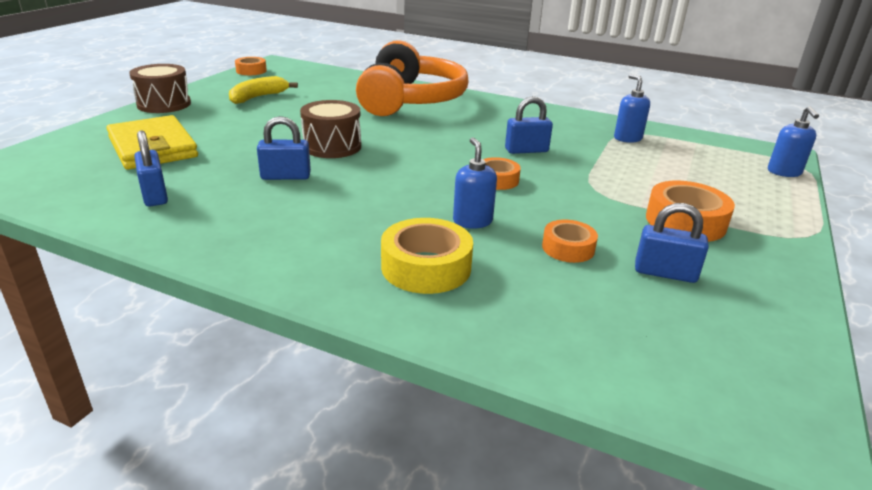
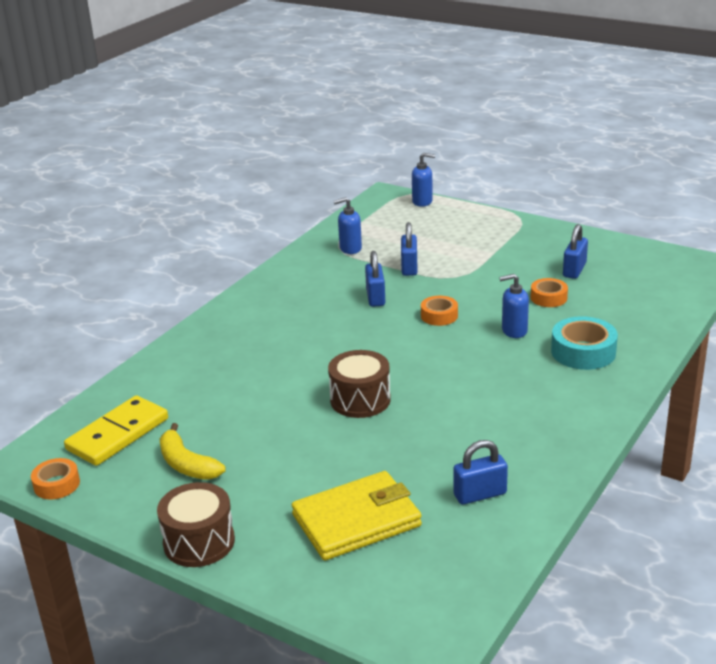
camera: 80 degrees left, 0 degrees up
(286, 176) = (434, 422): blue padlock -> blue padlock (409, 267)
(303, 80) = (117, 434): none -> yellow domino
(410, 100) = (223, 354): orange headphones -> none
(426, 267) = (583, 352): yellow tape -> turquoise tape
(685, 222) = (505, 252): orange tape -> none

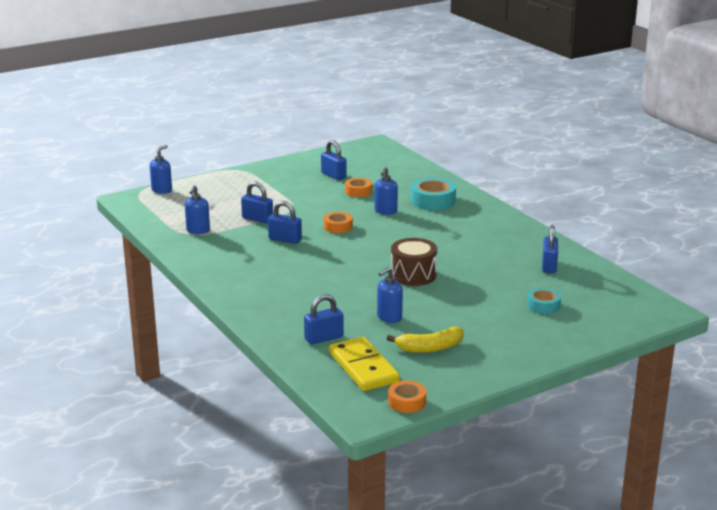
camera: 65 degrees left, 5 degrees down
(167, 391) = (324, 338): none -> blue padlock
(199, 542) = (523, 359): brown drum -> none
(241, 416) = (389, 317): none -> blue soap dispenser
(357, 520) = (543, 305): yellow wallet -> turquoise tape

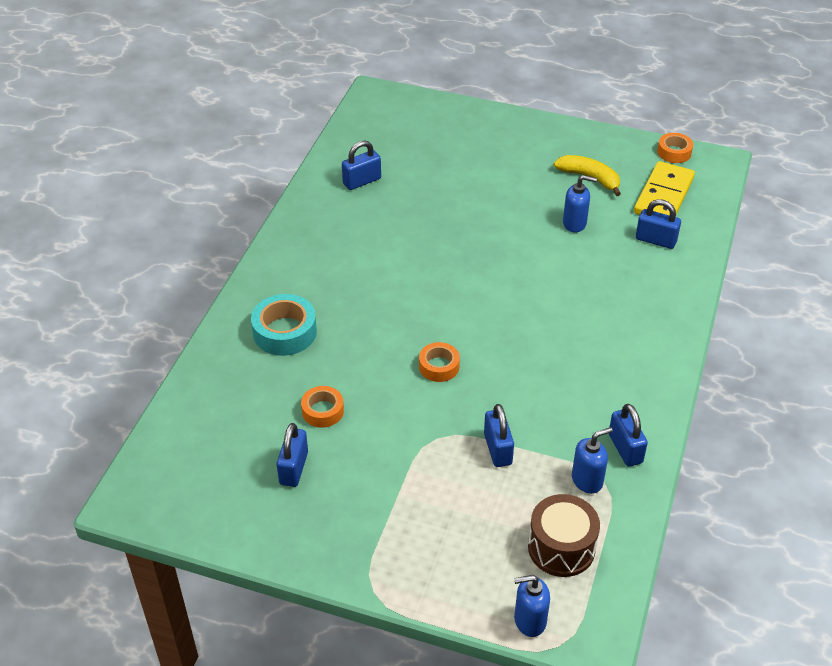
camera: 130 degrees left, 20 degrees up
(285, 239) = (518, 388): blue padlock -> blue padlock (625, 448)
(385, 211) = (356, 353): blue soap dispenser -> none
(413, 275) = (481, 251): brown drum -> brown drum (561, 548)
(543, 305) = (444, 153): turquoise tape -> none

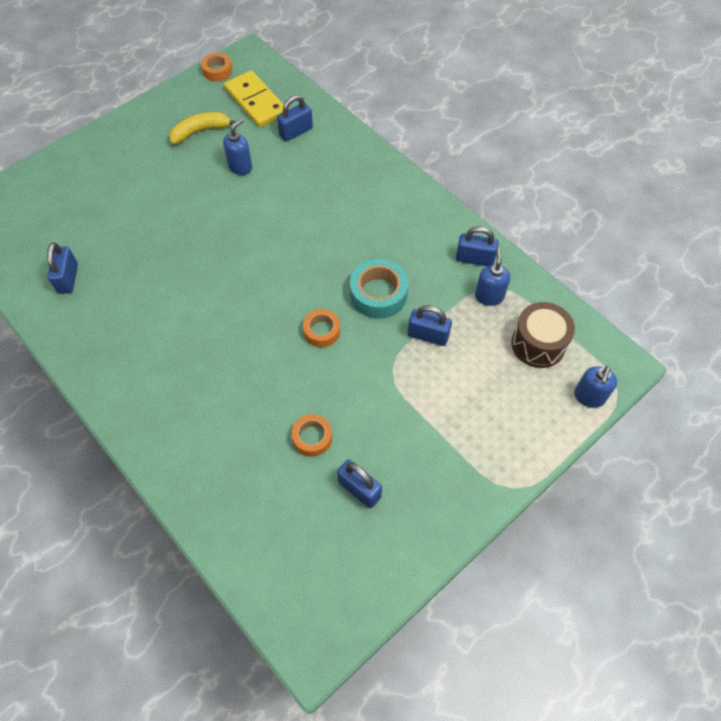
camera: 60 degrees left, 15 degrees up
(285, 332) = (202, 425): turquoise tape -> turquoise tape (378, 294)

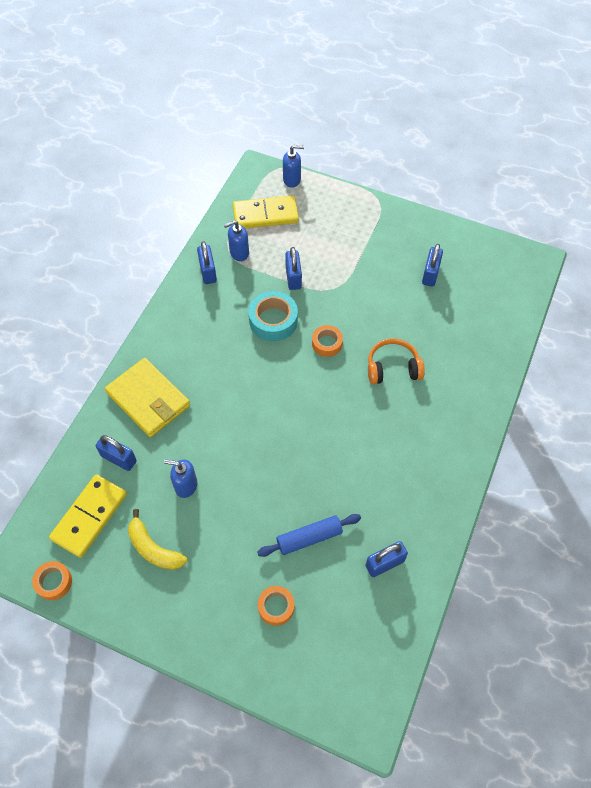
camera: 115 degrees left, 0 degrees up
(132, 234) = (309, 538): none -> blue rolling pin
(254, 381) = (393, 368): none -> orange headphones
(312, 438) = (413, 314): orange tape -> orange tape (276, 607)
(343, 166) = (148, 399): none -> yellow wallet
(538, 344) = (265, 215): brown drum -> yellow domino

